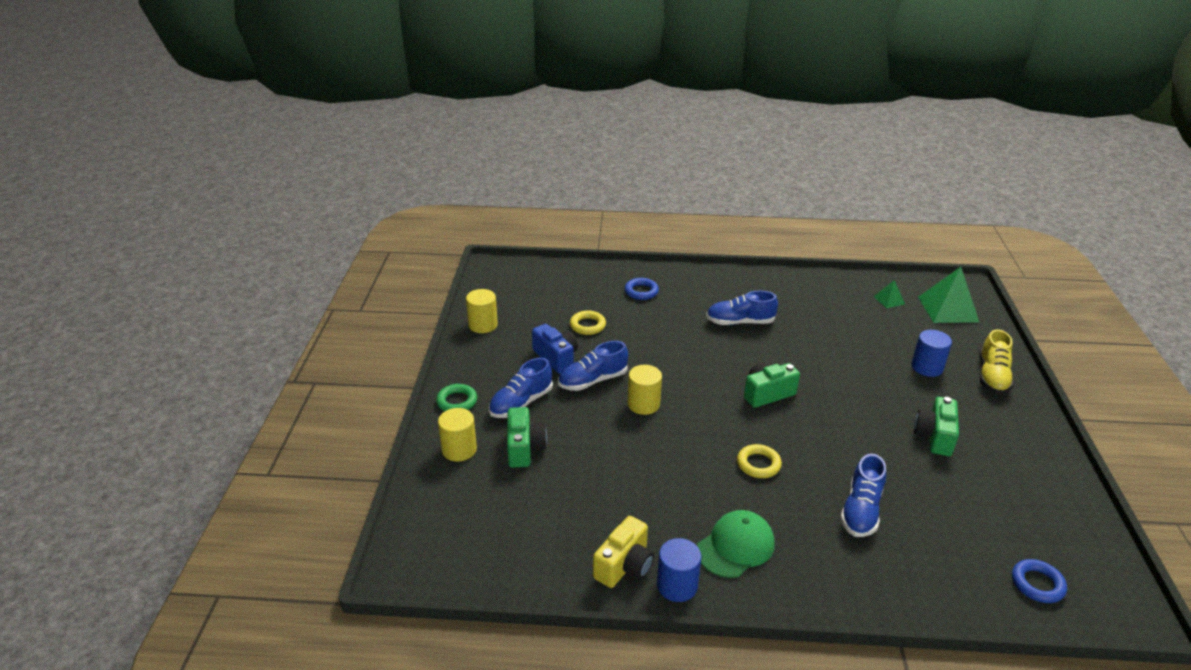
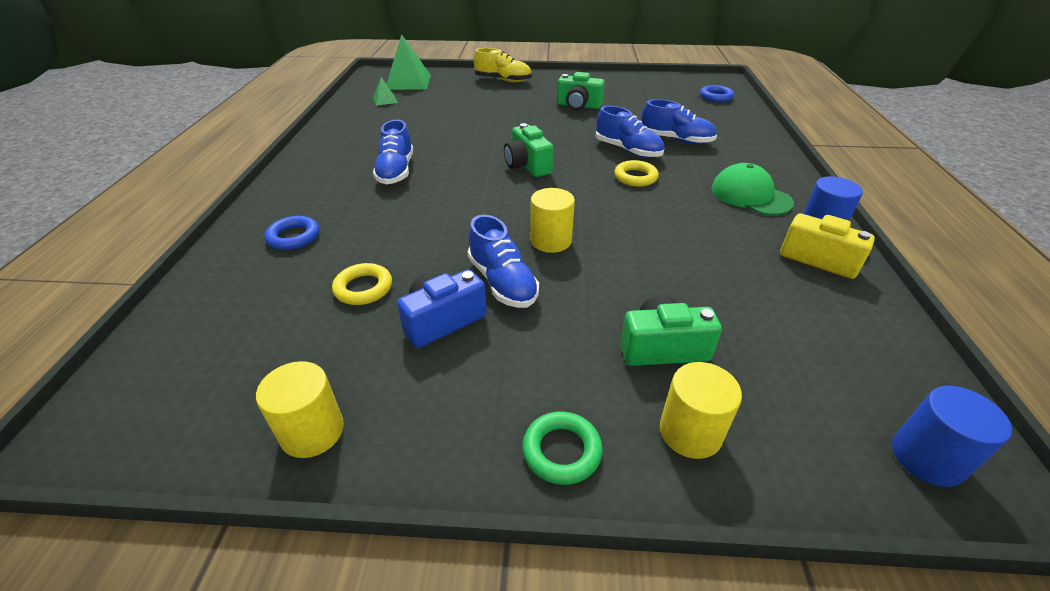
camera: 90 degrees left, 5 degrees up
(521, 403) = (559, 357): blue shoe -> blue shoe (627, 150)
(927, 367) = (489, 98): blue cylinder -> blue cylinder (927, 458)

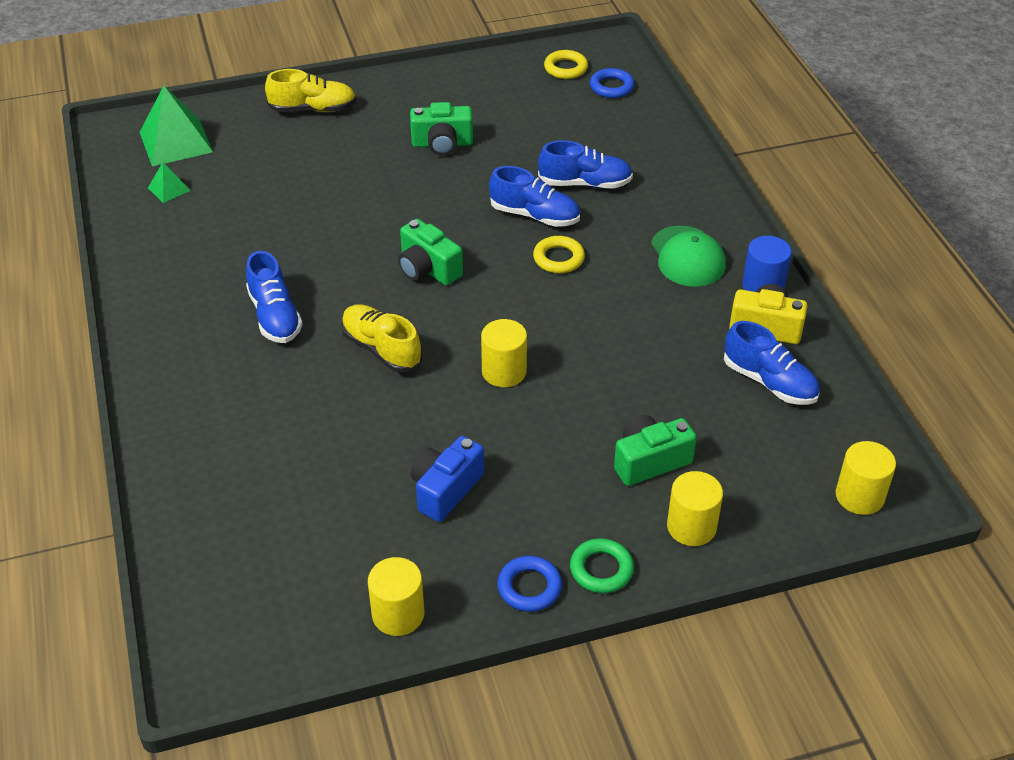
camera: 20 degrees left, 5 degrees up
(294, 237) = (225, 439): blue ring -> blue ring (529, 587)
(363, 288) = (347, 477): yellow ring -> yellow ring (565, 68)
(459, 205) = (381, 349): none -> yellow shoe
(502, 282) = (480, 434): blue shoe -> blue shoe (769, 382)
(750, 195) = (687, 257): green cap -> green cap turned 135 degrees counterclockwise
(927, 458) = (859, 496): blue cylinder -> yellow cylinder

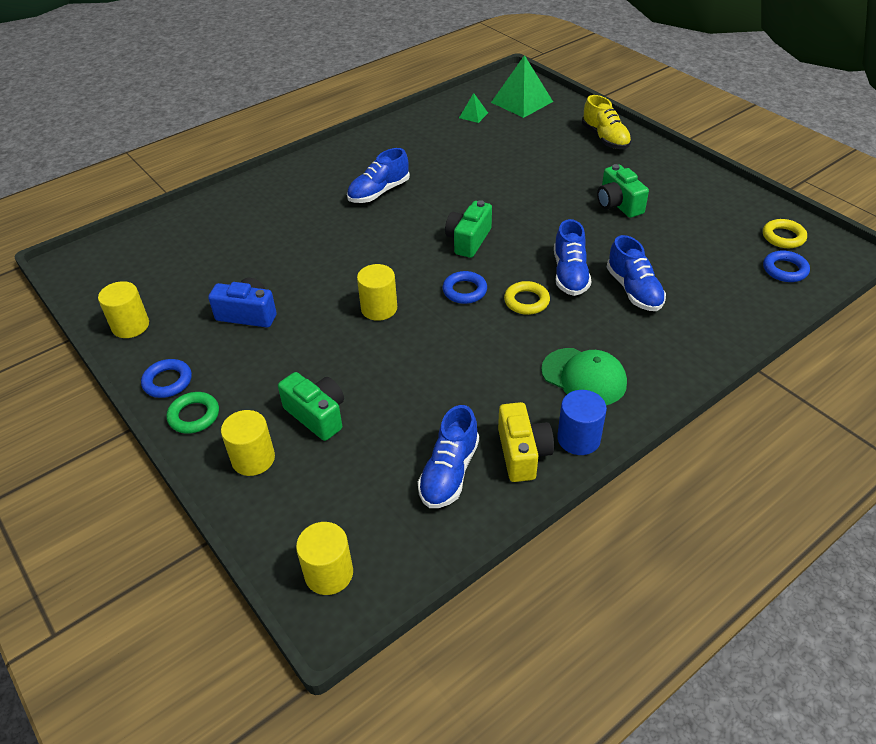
camera: 70 degrees right, 0 degrees up
(381, 349) = (372, 245): yellow shoe -> none
(514, 297) = (464, 291): none -> blue ring
(687, 257) = (584, 377): green cap -> green cap turned 105 degrees counterclockwise

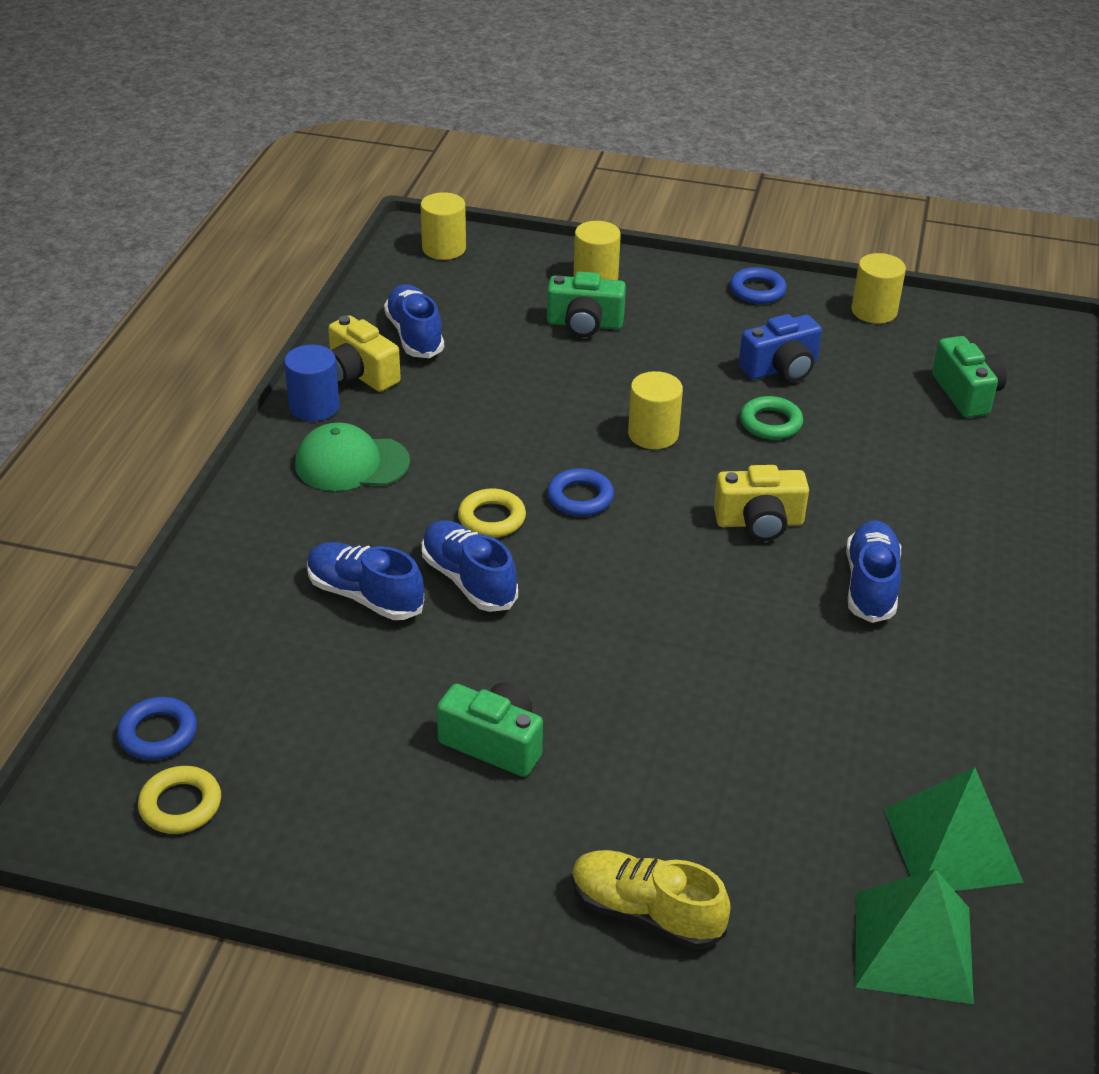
camera: 140 degrees right, 5 degrees down
(194, 416) = (691, 281): green ring -> green ring (770, 423)
(389, 237) = (759, 522): none -> yellow camera
(468, 240) = (652, 568): green camera -> green camera (966, 394)
(473, 115) = (952, 845): green pyramid -> green pyramid, size x2.04

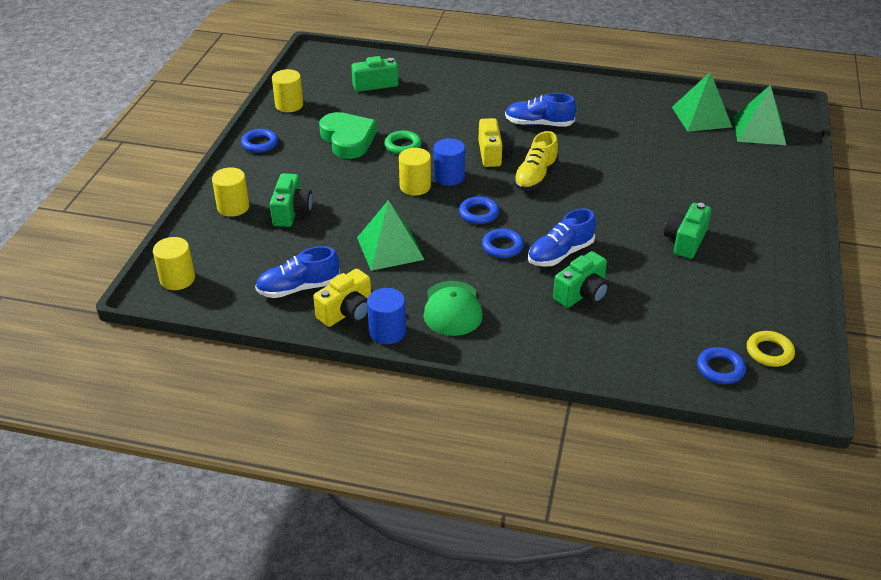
camera: 90 degrees left, 0 degrees up
(365, 596) = (582, 294): blue shoe -> green camera
(492, 518) = (502, 246): yellow ring -> blue ring
(495, 409) = (390, 248): none -> green pyramid
(646, 913) = (772, 195): yellow shoe -> yellow shoe (535, 177)
(682, 469) = (449, 177): none -> blue cylinder
(781, 368) = (348, 140): blue camera -> green heart

